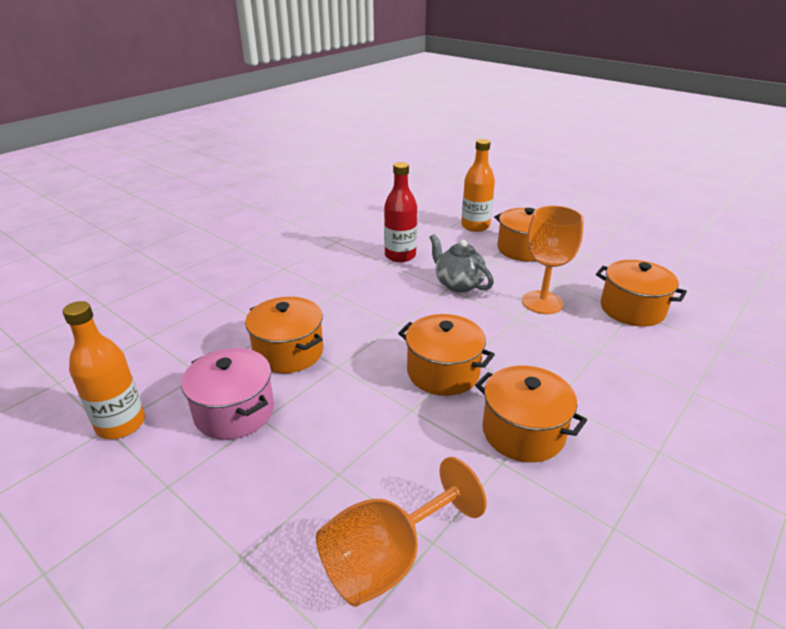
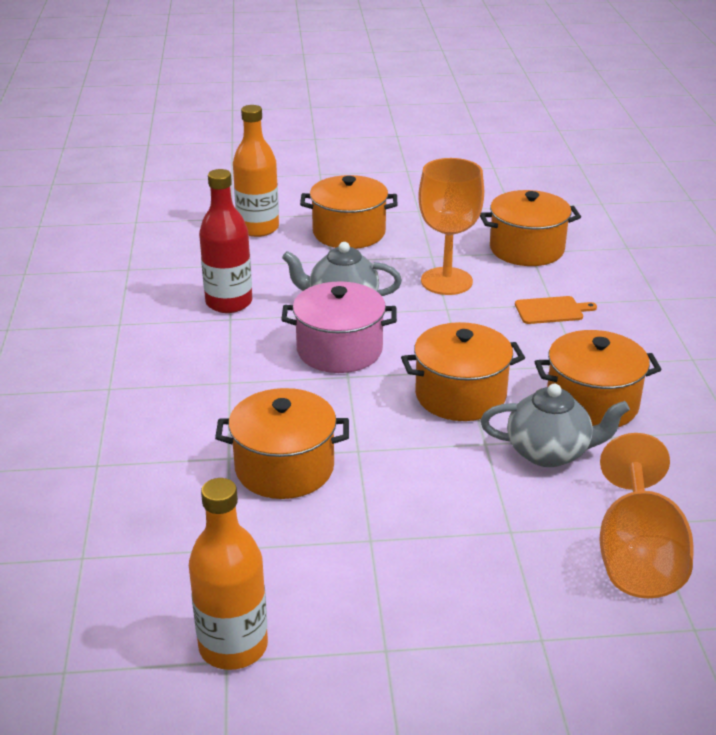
camera: 45 degrees left, 0 degrees up
(234, 411) = (331, 553): pink pot -> pink pot (339, 350)
(442, 443) = (549, 452): none -> grey teapot
(589, 356) = (551, 310): none -> orange cutting board

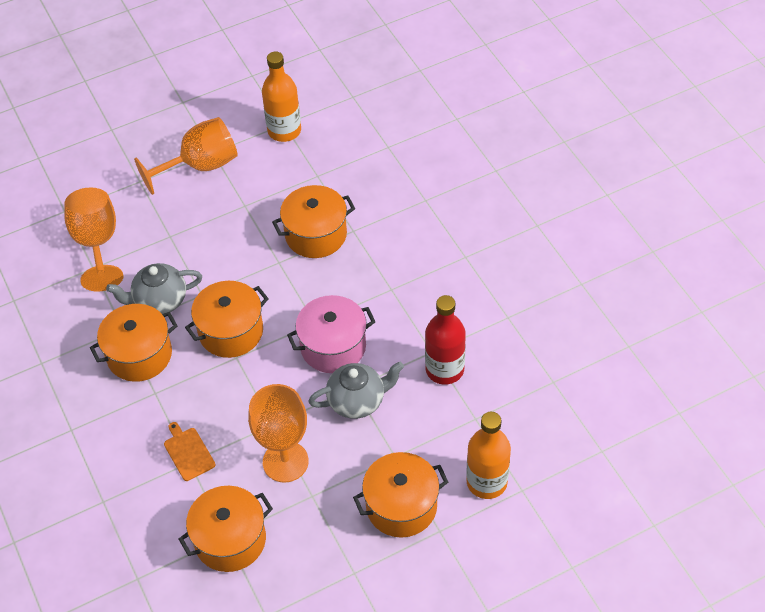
camera: 160 degrees right, 20 degrees up
(418, 630) = (200, 166): none -> orange goblet
(551, 310) = (188, 452): orange cutting board -> orange cutting board turned 90 degrees clockwise

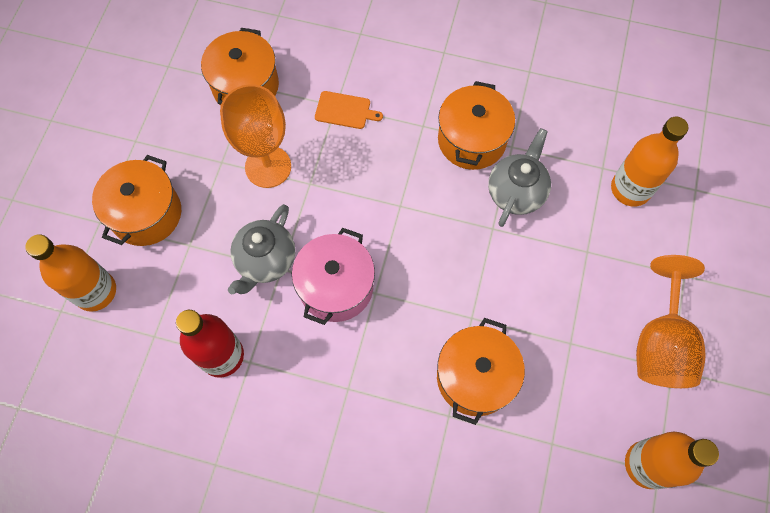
camera: 130 degrees right, 15 degrees up
(97, 243) = (630, 189): orange goblet -> orange bottle
(231, 331) = (430, 221): orange pot -> none

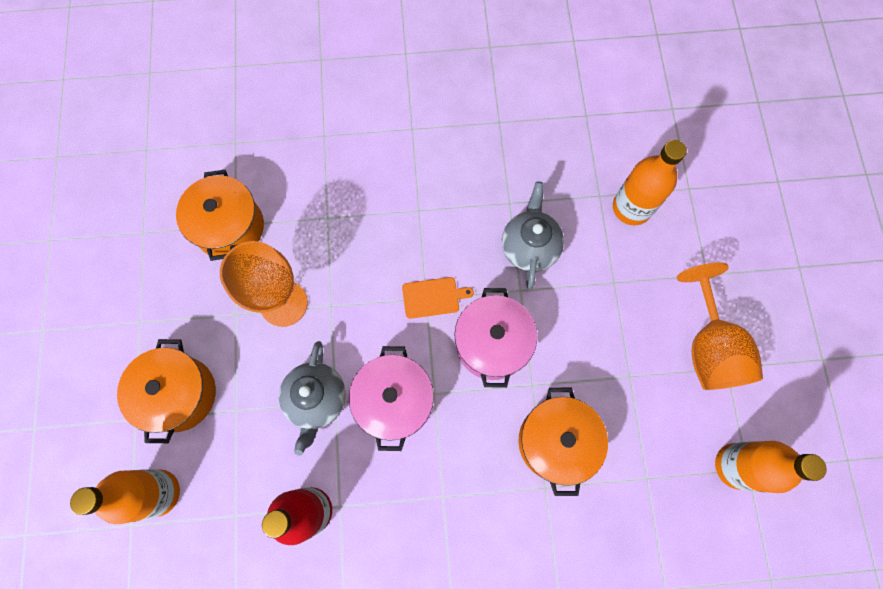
camera: 20 degrees left, 5 degrees up
(345, 110) = (338, 220): orange cutting board -> orange cutting board (433, 297)
(447, 267) = (492, 344): none -> pink pot
(472, 140) = (470, 209): orange pot -> none

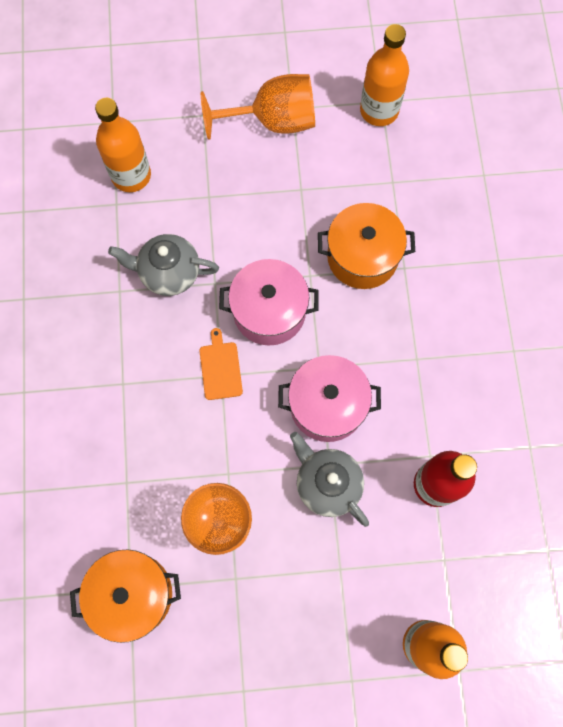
camera: 90 degrees left, 0 degrees up
(179, 394) = (323, 633): orange pot -> none
(317, 400) = (327, 483): grey teapot -> grey teapot turned 135 degrees counterclockwise

